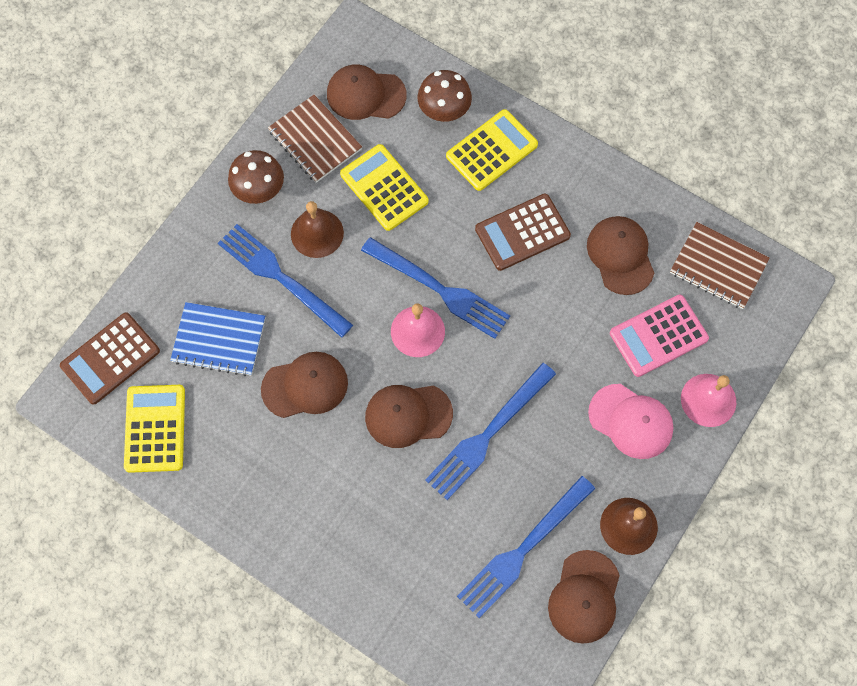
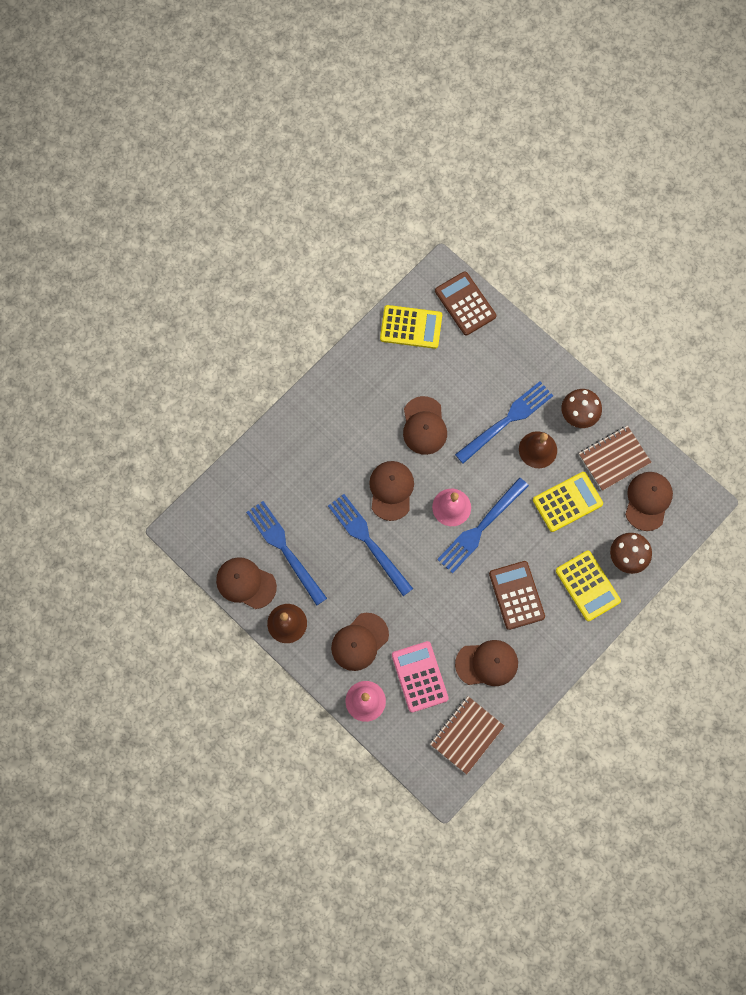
camera: 100 degrees right, 5 degrees up
(219, 340) = (467, 374): blue notebook -> none
(631, 421) = (359, 642): pink cap -> brown cap

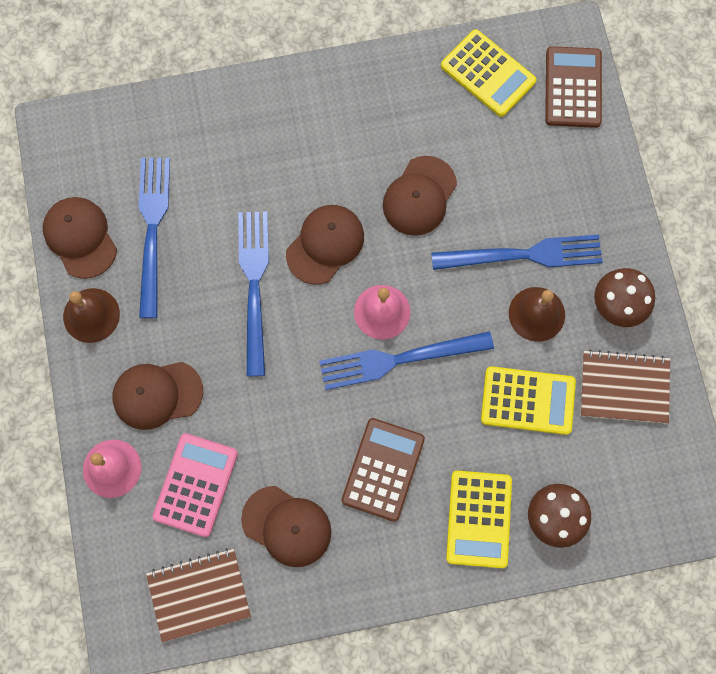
camera: 35 degrees right, 0 degrees up
(648, 501) = (630, 468): brown cap -> none

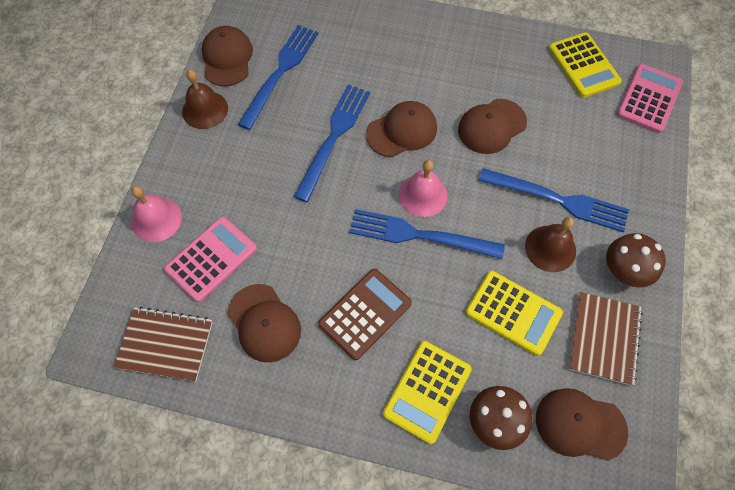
camera: 25 degrees right, 10 degrees down
(157, 394) = (220, 182): brown cap -> brown cap (580, 424)
(573, 87) = (649, 99): brown calculator -> pink calculator
(624, 387) = (604, 339): brown notebook -> brown notebook turned 75 degrees clockwise

